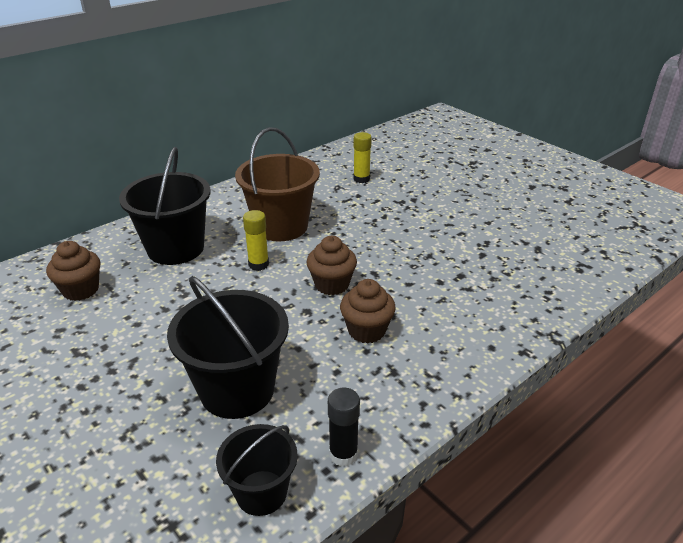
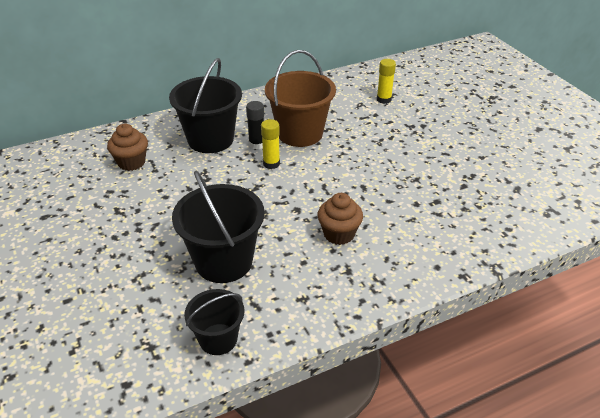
camera: 15 degrees right, 5 degrees up
(332, 284) = (324, 191): brown cupcake -> none
(343, 454) = (286, 325): black glue stick -> black glue stick (257, 144)

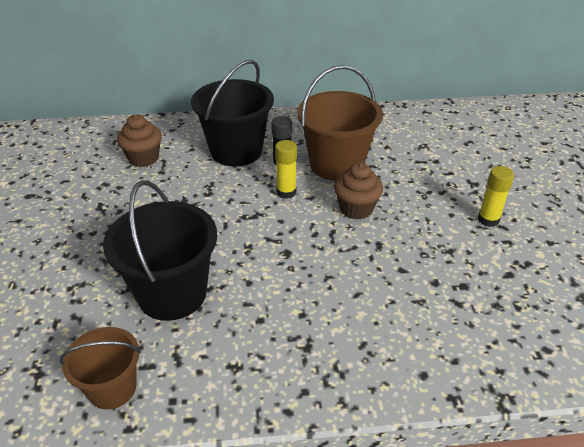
camera: 20 degrees right, 0 degrees up
(218, 339) = (112, 388): black bucket -> brown bucket
(339, 234) = (320, 296): brown cupcake -> brown cupcake (356, 209)
(384, 99) = (454, 145): yellow glue stick -> yellow glue stick (488, 220)

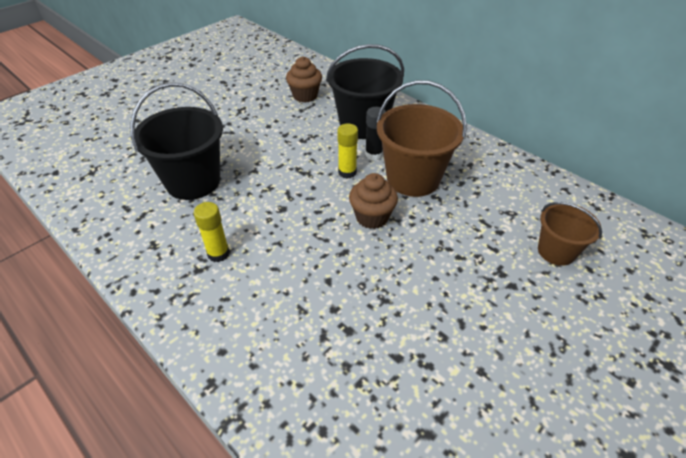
camera: 50 degrees right, 5 degrees up
(112, 388) = (99, 205): brown bucket -> brown bucket (556, 251)
(488, 220) = (458, 307): yellow glue stick -> yellow glue stick (218, 253)

